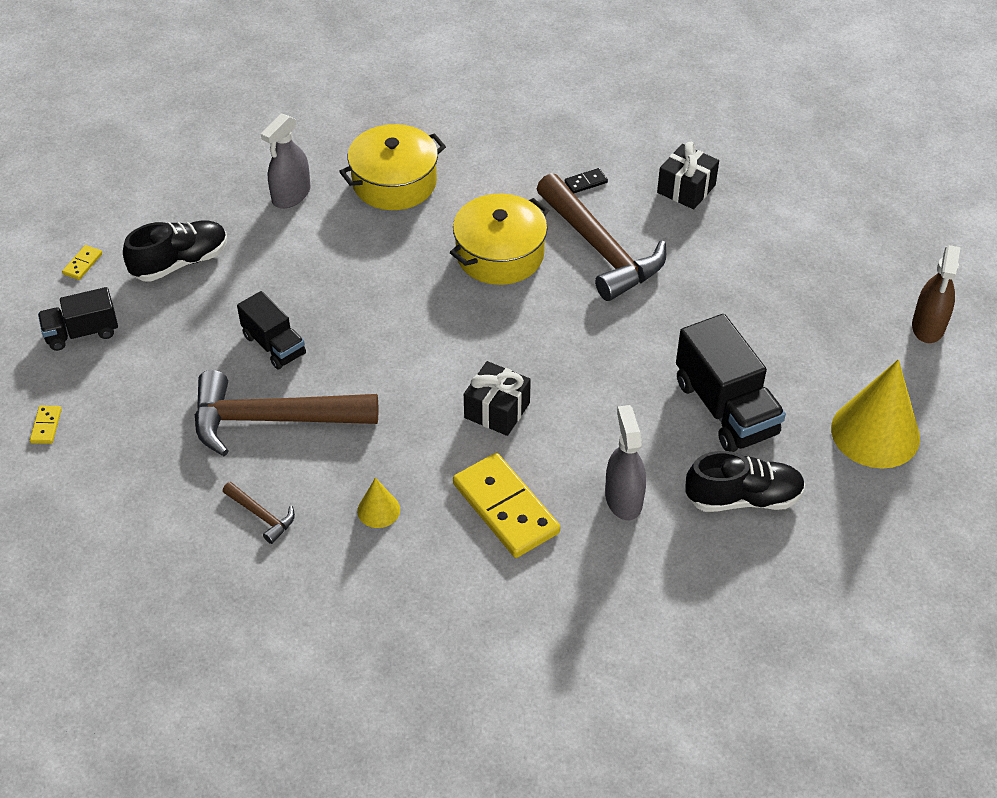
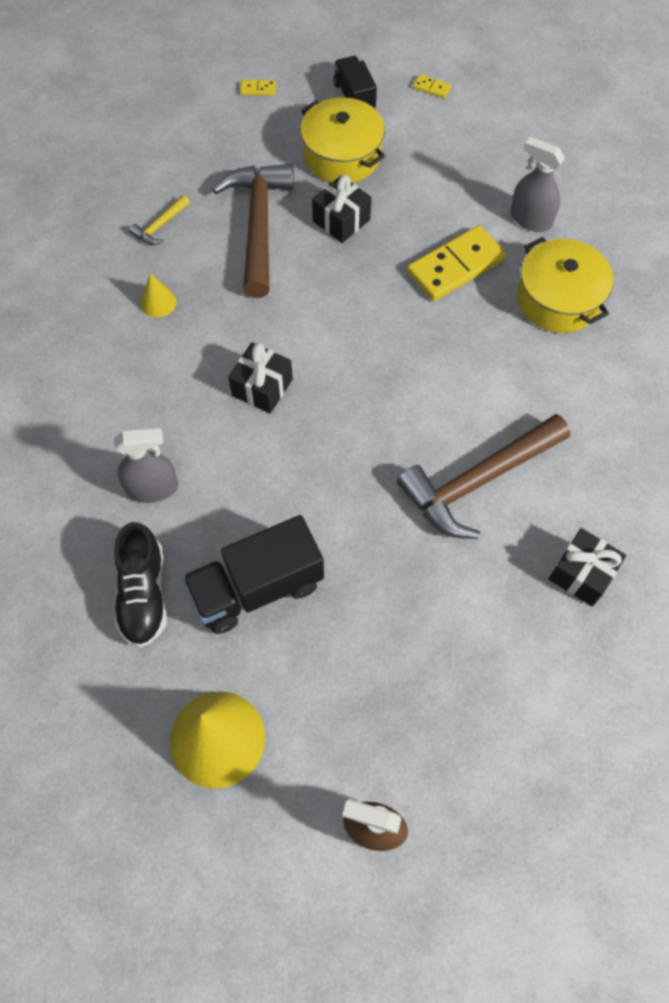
camera: 90 degrees right, 15 degrees up
(180, 262) = (437, 149): black shoe -> none
(261, 516) = (160, 226): brown hammer -> yellow hammer
(274, 345) = (341, 220): black truck -> black gift
(499, 254) = (464, 389): yellow pot -> yellow pot (342, 155)
(506, 508) = (151, 394): yellow domino -> yellow domino (456, 266)
(586, 182) = (579, 471): black domino -> none

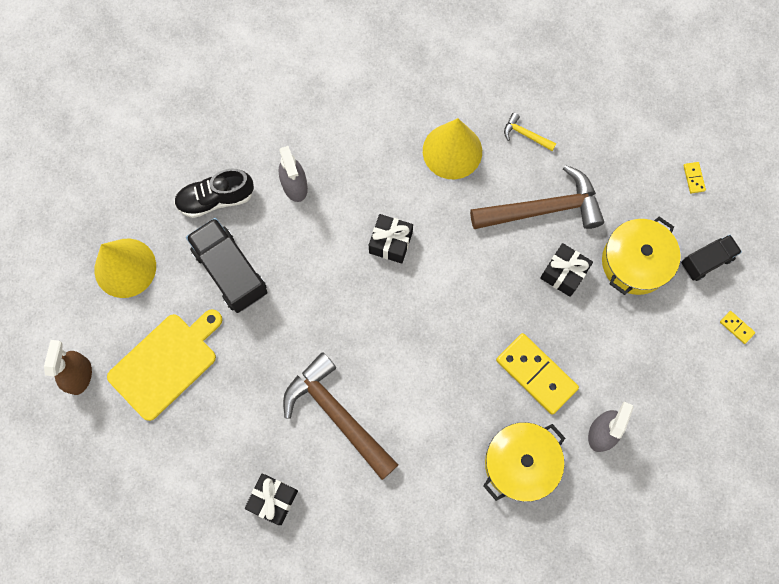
camera: 80 degrees right, 10 degrees up
(158, 302) = (452, 151): yellow cone -> yellow cone, size x2.13
(375, 694) = (166, 363): none -> yellow cutting board
(431, 88) = (736, 327): yellow domino -> yellow domino turned 60 degrees counterclockwise

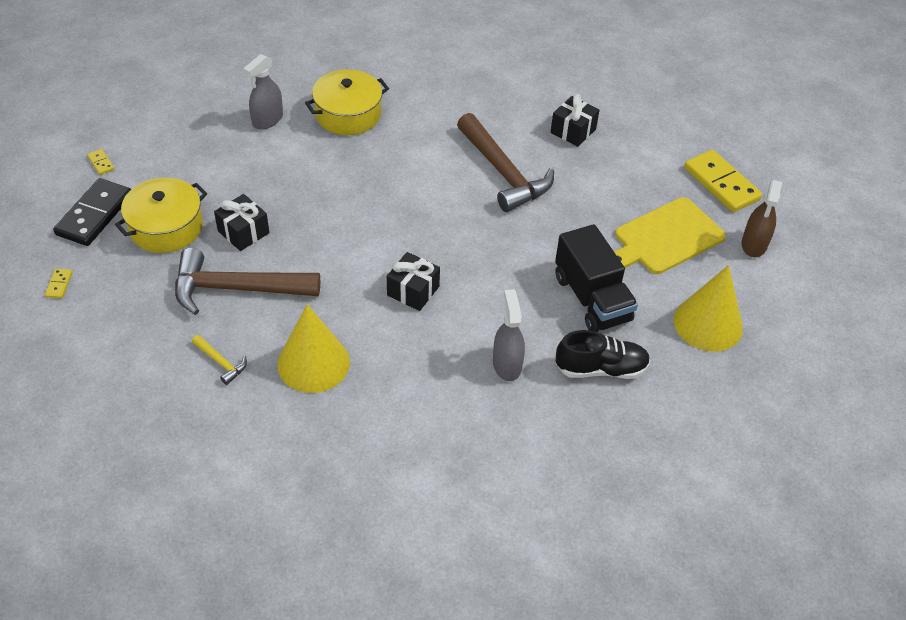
camera: 170 degrees left, 25 degrees down
(536, 374) = (307, 166): yellow domino -> yellow domino (721, 183)
(706, 261) = (95, 215): black truck -> black domino

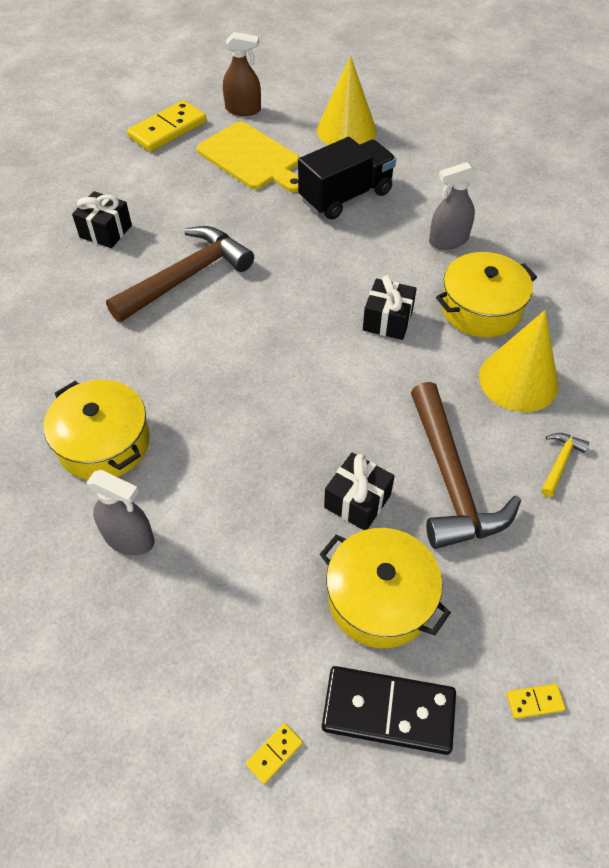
camera: 100 degrees left, 5 degrees up
(406, 362) = (480, 308): none -> yellow pot
(601, 369) = (424, 184): black shoe -> none

